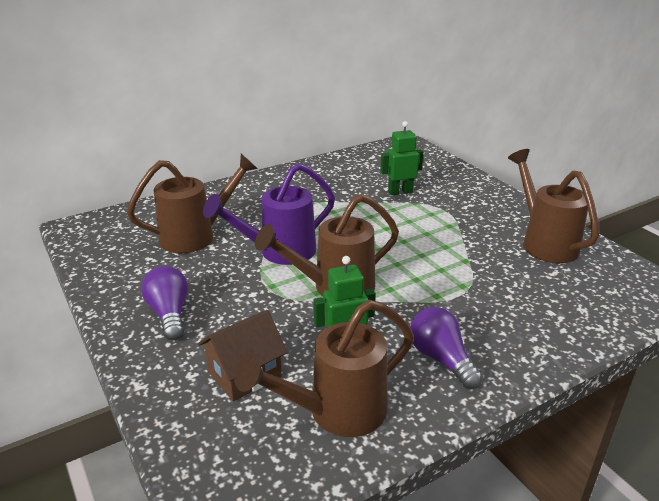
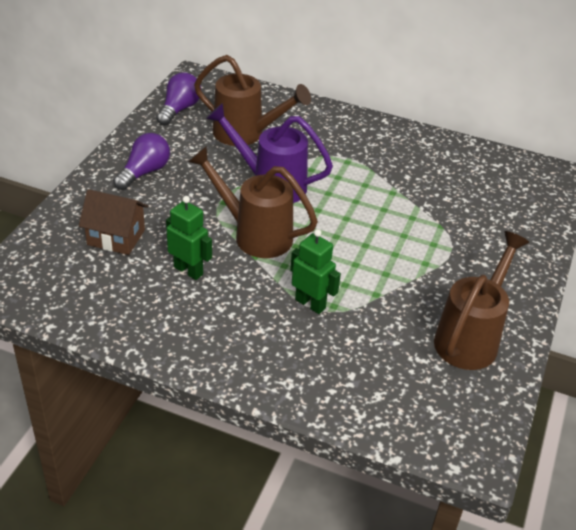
camera: 50 degrees right, 10 degrees up
(336, 412) = (116, 296): brown watering can -> none
(400, 192) = (449, 209): green robot -> green robot (310, 304)
(441, 359) = (221, 328): purple light bulb -> purple light bulb (179, 109)

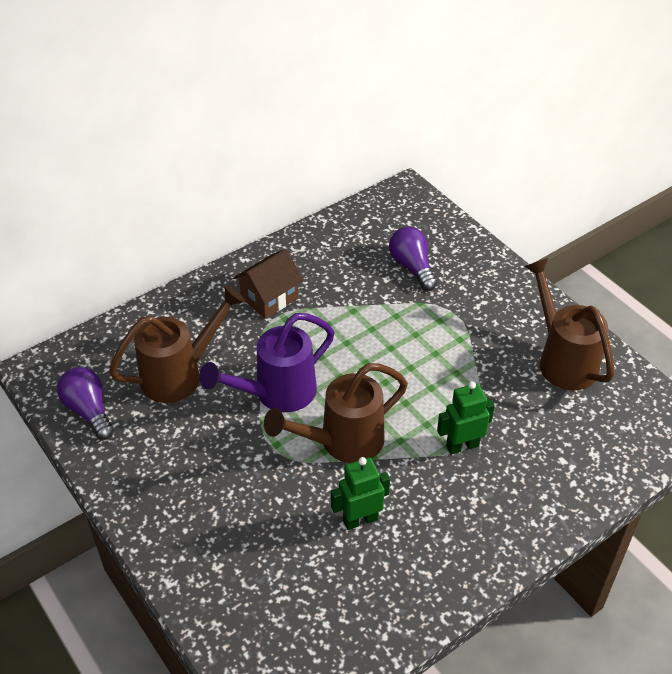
camera: 55 degrees left, 5 degrees up
(116, 237) = (268, 562): brown house -> brown house (269, 298)
(144, 172) = (177, 491): purple light bulb -> purple light bulb (412, 267)

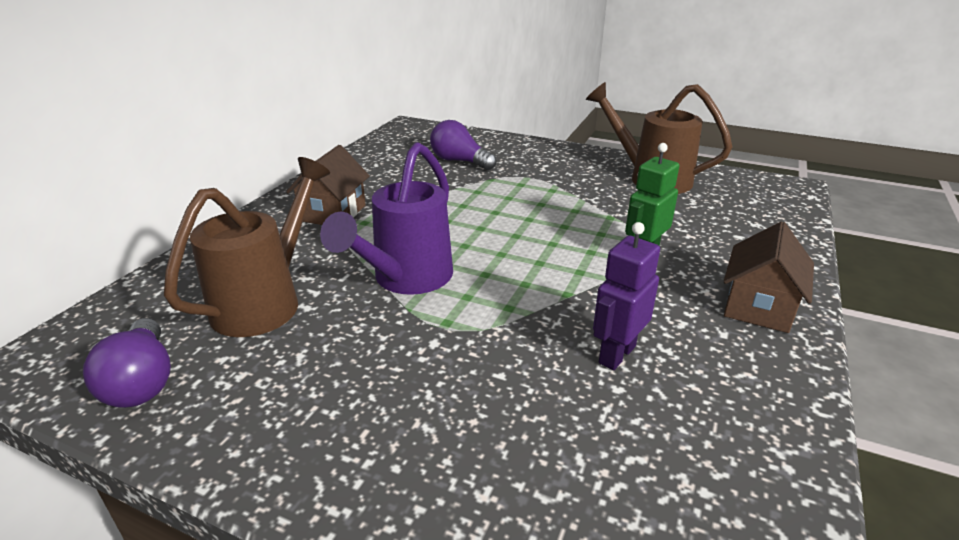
camera: 30 degrees left, 15 degrees down
(89, 411) = (142, 381): purple light bulb -> purple light bulb turned 135 degrees counterclockwise
(342, 442) = (521, 294): brown watering can -> none
(360, 520) = (616, 354): green robot -> purple robot
(496, 530) = (758, 306): none -> brown house

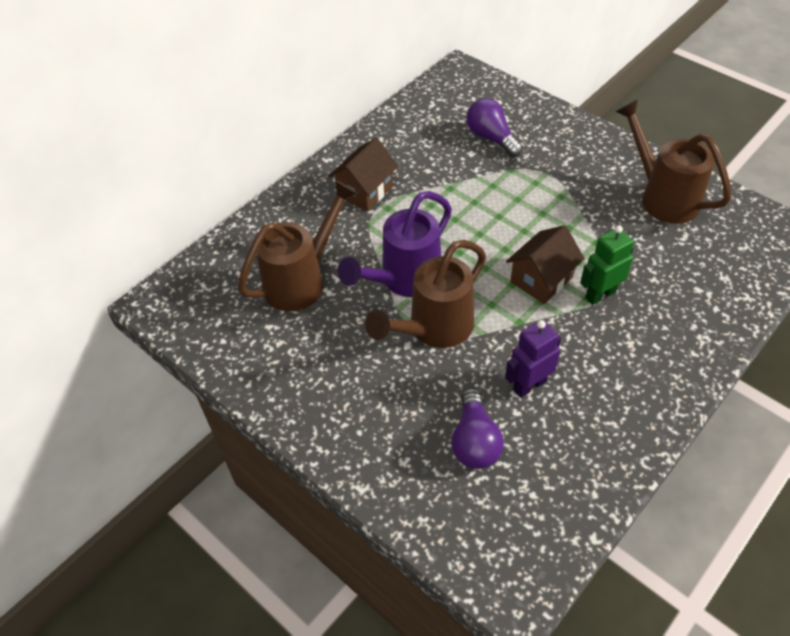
camera: 20 degrees right, 20 degrees up
(142, 381) = (221, 334): purple light bulb -> purple light bulb (474, 441)
(463, 320) = (433, 329): none -> brown watering can
(758, 306) = (662, 368): brown house -> brown house (541, 279)

